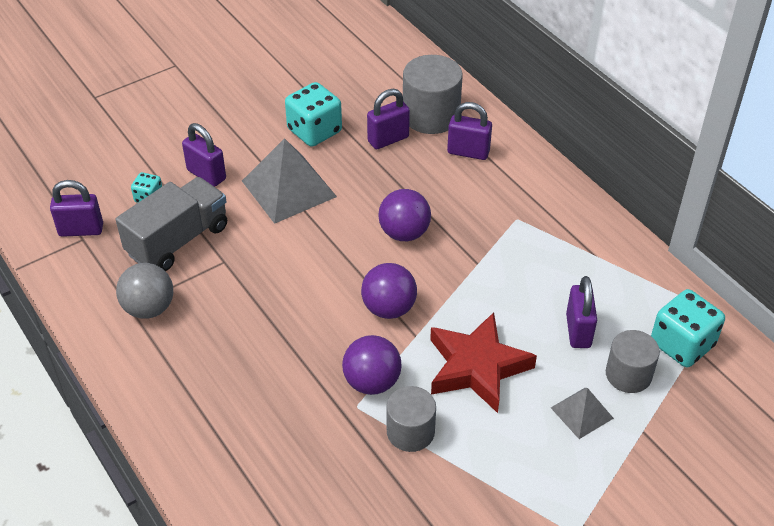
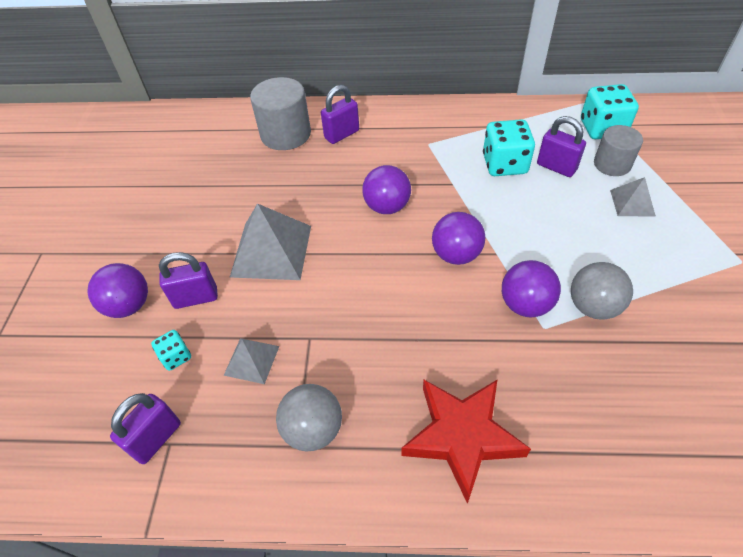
camera: 50 degrees left, 5 degrees up
(170, 144) = (129, 305): none -> purple ball
(178, 240) = (251, 360): grey truck -> grey pyramid
(314, 131) = (227, 203): turquoise dice -> turquoise dice (504, 164)
(388, 139) = (283, 167): purple padlock -> none
(410, 432) = (593, 306): grey cylinder -> grey ball
(477, 367) = (553, 235): red star -> red star (462, 436)

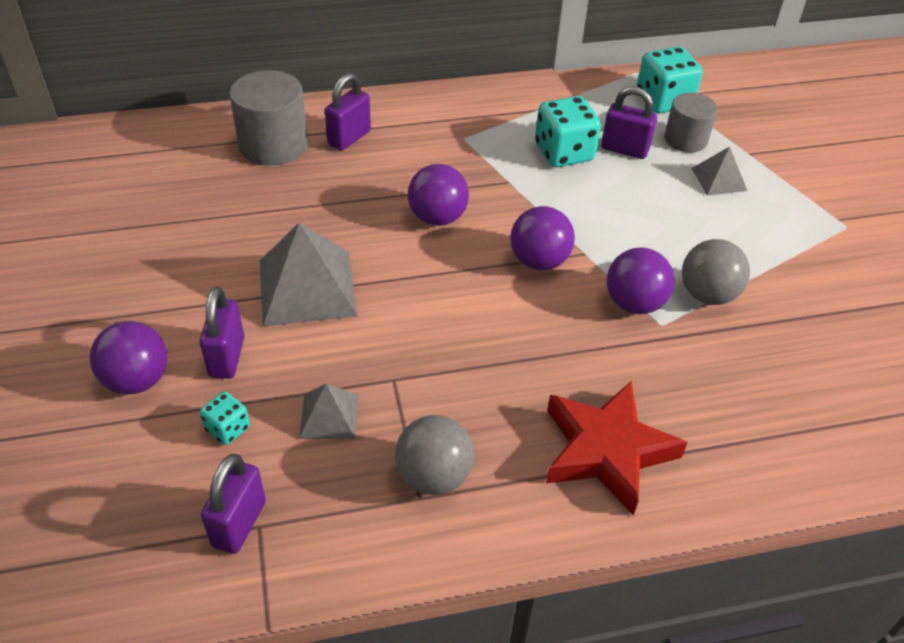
camera: 20 degrees left, 5 degrees down
(196, 298) = (227, 357): purple padlock -> purple padlock turned 60 degrees counterclockwise

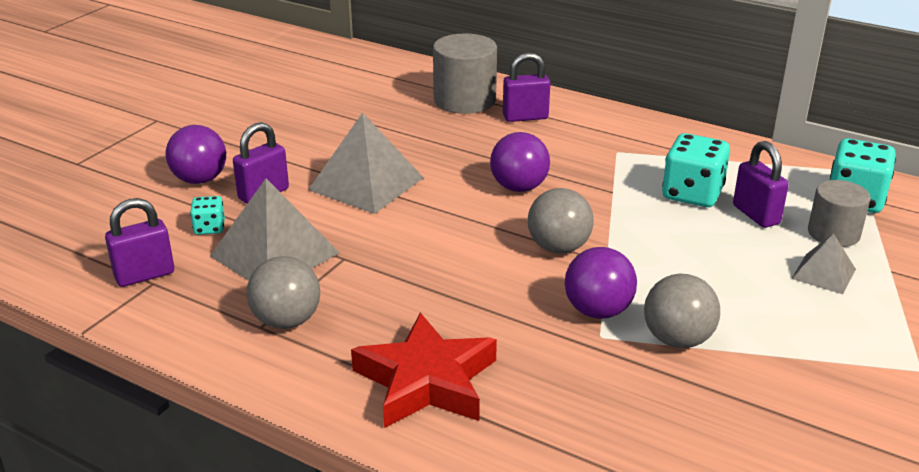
camera: 45 degrees right, 15 degrees down
(329, 416) = (274, 254): grey pyramid -> grey pyramid, size x1.87
(539, 261) = (558, 248): purple ball -> grey ball

